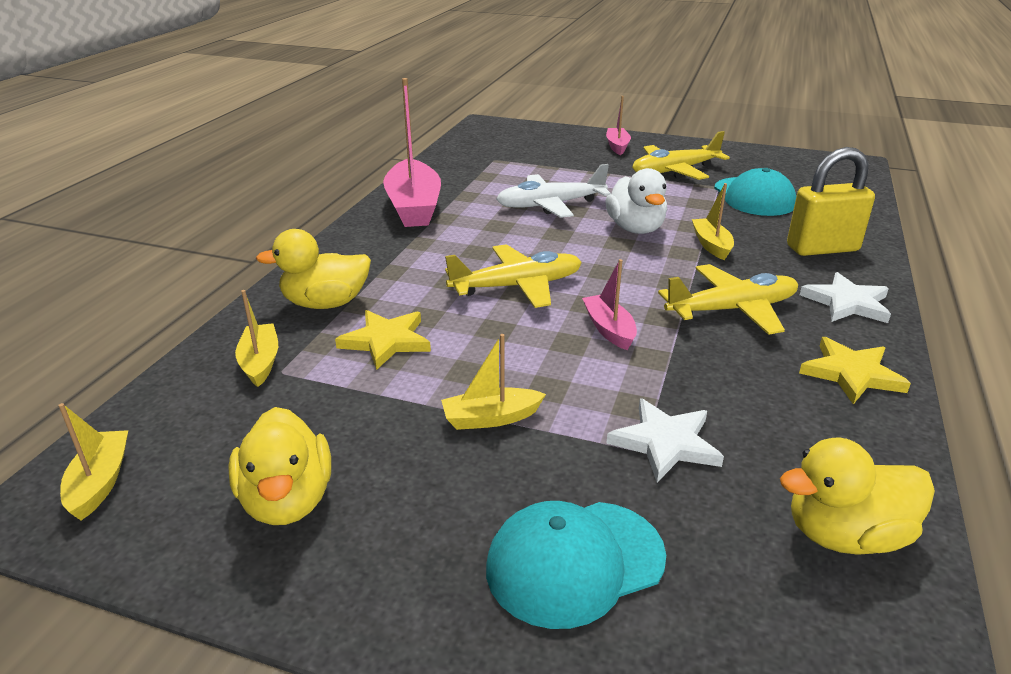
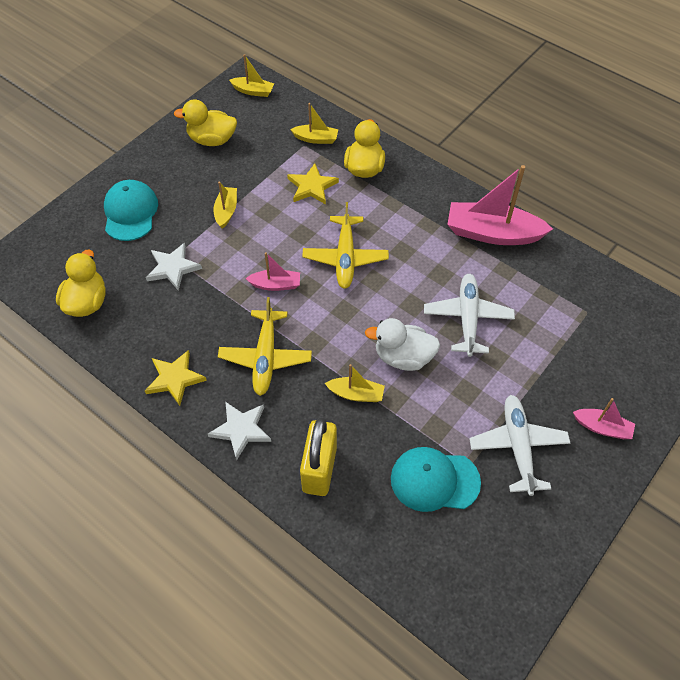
camera: 110 degrees right, 25 degrees up
(675, 171) = (518, 447): yellow plane -> white plane

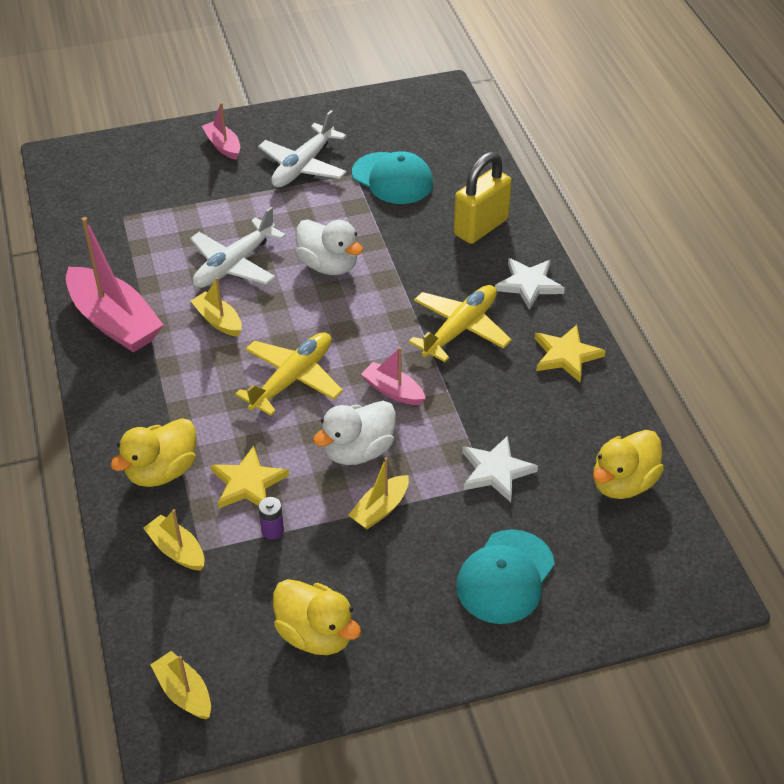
camera: 145 degrees left, 10 degrees down
(266, 236) = (358, 451): none -> white duck
(276, 171) = (272, 530): none -> purple battery
(356, 394) = (400, 260): yellow boat -> yellow boat (218, 321)

